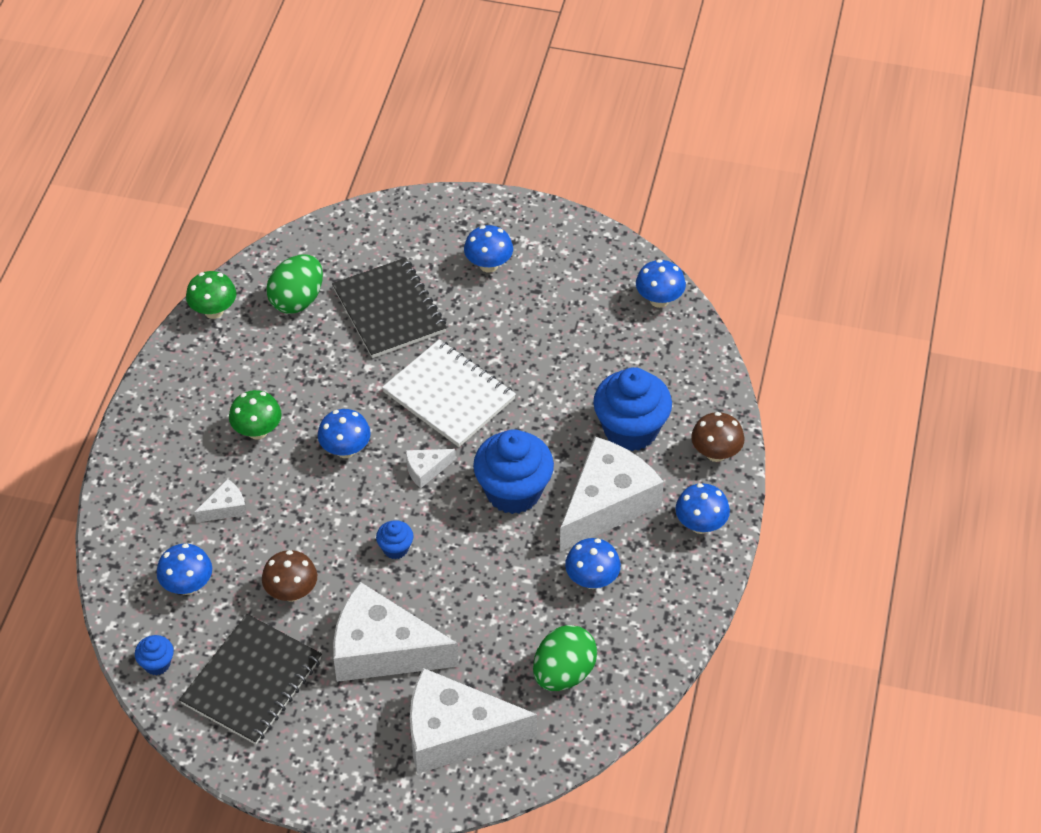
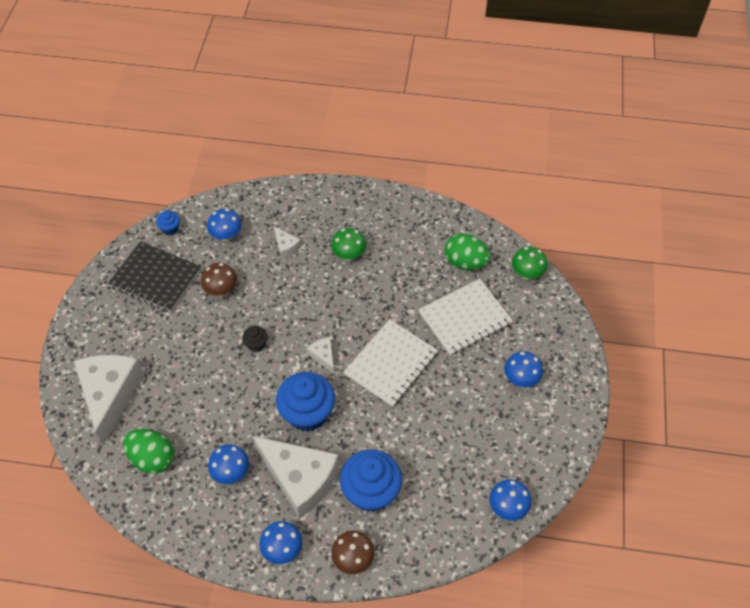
camera: 85 degrees right, 5 degrees up
(214, 311) = (447, 217): green mushroom -> green mushroom (527, 273)
(345, 450) = (337, 306): blue mushroom -> none
(382, 650) = (176, 345): white cheese -> none
(389, 310) = (465, 318): black notebook -> white notebook
(395, 548) = (256, 344): blue cupcake -> black cupcake

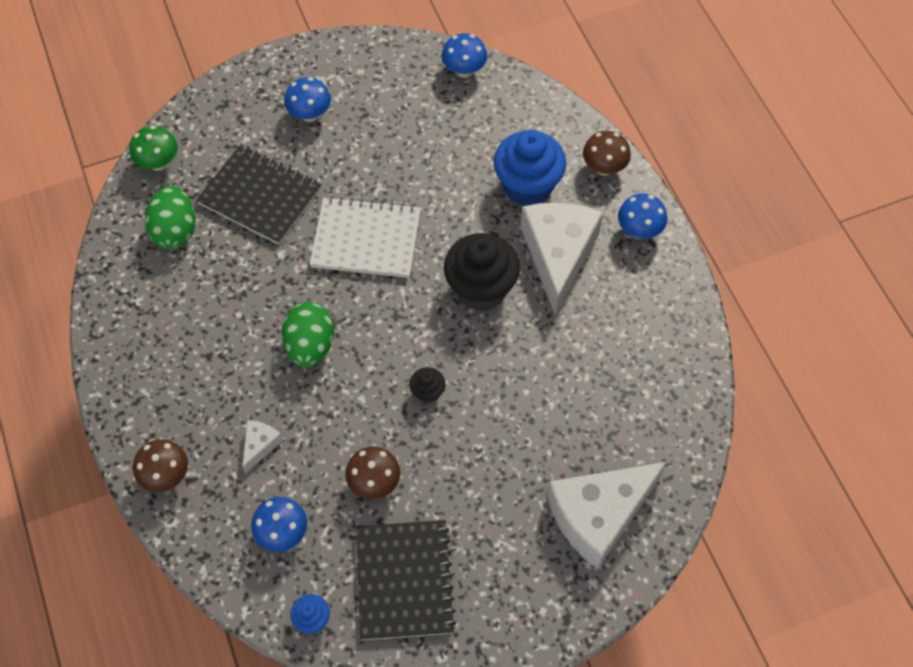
camera: 120 degrees left, 5 degrees up
(152, 458) = (638, 412): green egg -> green egg (310, 346)
(231, 472) = (597, 323): blue mushroom -> none
(300, 198) = (166, 476): none -> brown mushroom
(307, 413) = (481, 288): blue cupcake -> black cupcake
(323, 356) = (398, 312): white cheese -> none
(349, 255) = (233, 362): green mushroom -> none
(465, 318) = (260, 196): white notebook -> black notebook

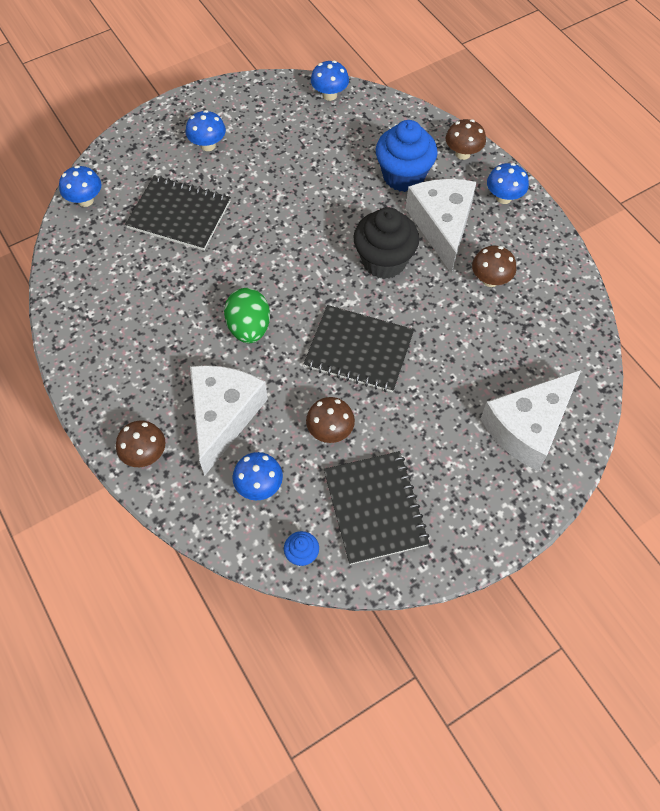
camera: 10 degrees left, 0 degrees up
(158, 163) = (85, 200): green mushroom -> blue mushroom
(175, 230) = (111, 252): green egg -> none
(259, 445) = (223, 416): white cheese -> white cheese, size x2.31
(366, 239) = (278, 236): white notebook -> none
(427, 392) = (359, 350): black cupcake -> black notebook
(598, 331) = (490, 280): none -> brown mushroom

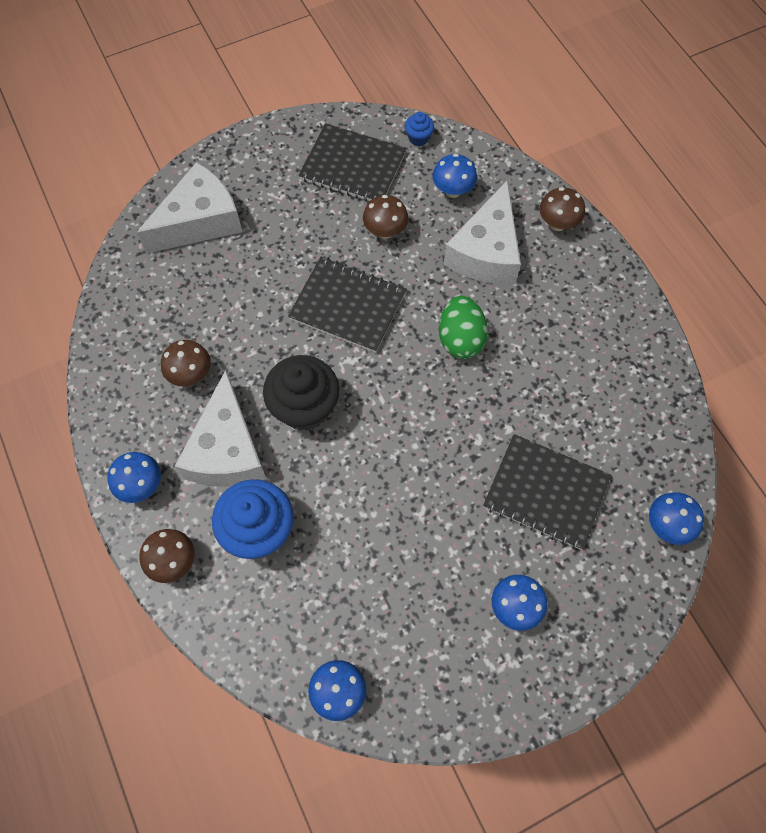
camera: 175 degrees left, 5 degrees up
(375, 508) = (353, 166): black notebook -> black notebook turned 60 degrees counterclockwise

